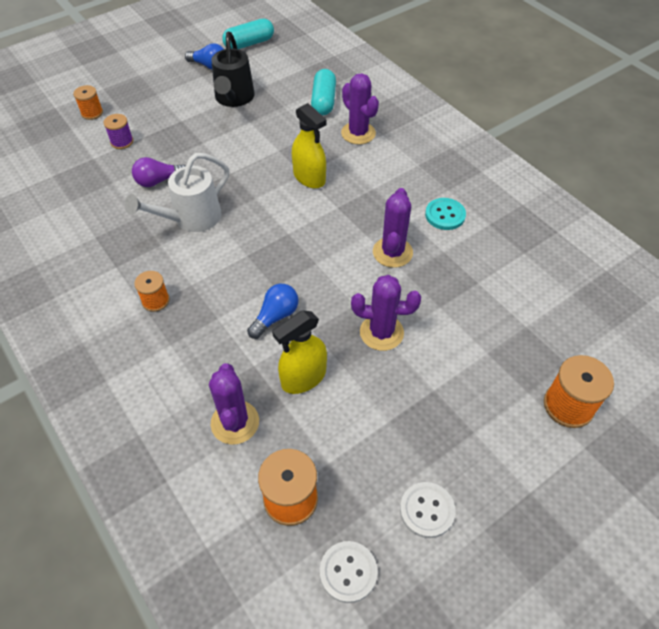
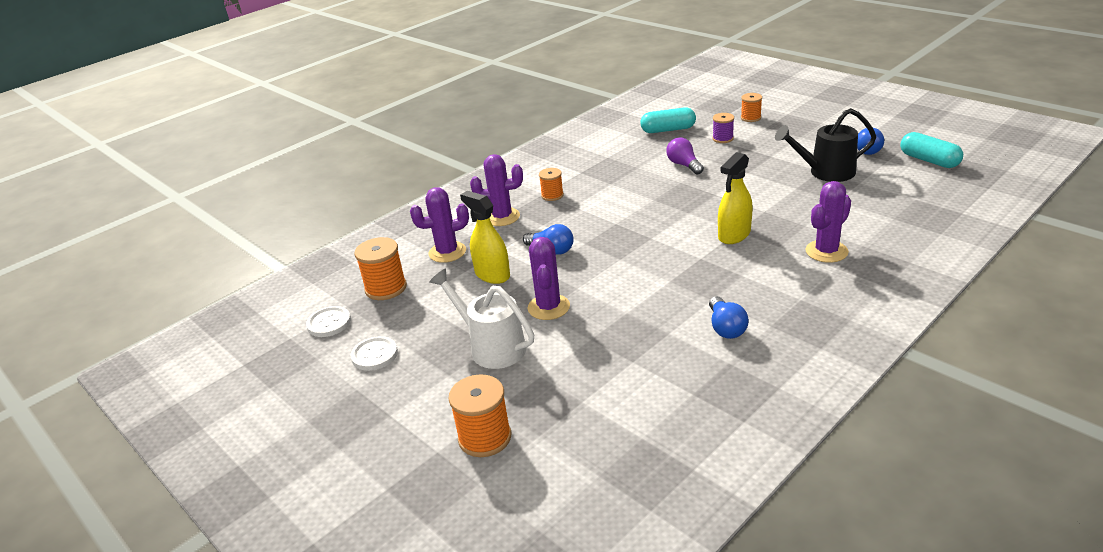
camera: 85 degrees right, 20 degrees down
(190, 219) = (646, 189): white watering can -> white watering can (491, 347)
(323, 101) = (866, 221): turquoise capsule -> turquoise capsule (668, 130)
(392, 252) = (652, 300): purple cactus -> purple cactus (502, 217)
(445, 215) = (726, 327): turquoise button -> blue light bulb

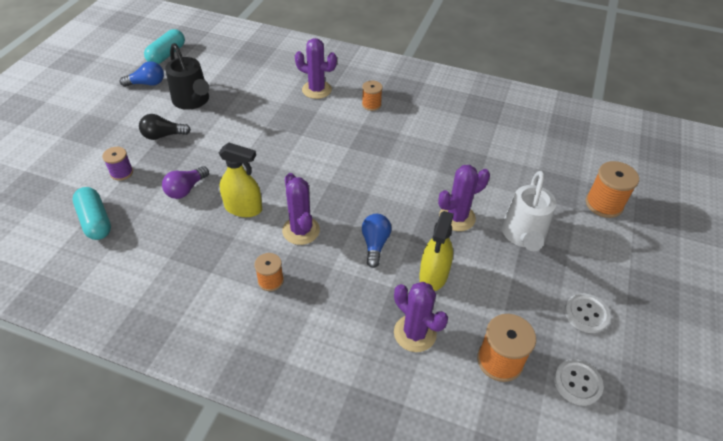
camera: 120 degrees left, 15 degrees up
(502, 217) = (329, 311): purple cactus -> purple cactus (301, 230)
(726, 327) = (427, 121): blue light bulb -> none
(734, 235) = (309, 135): yellow spray bottle -> yellow spray bottle (243, 208)
(750, 118) = (69, 160): orange spool -> orange spool (371, 104)
(769, 156) = (163, 135): none -> black light bulb

